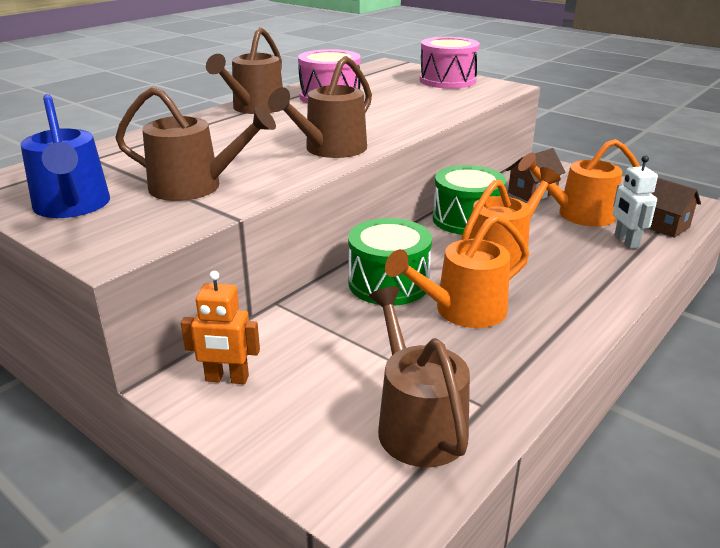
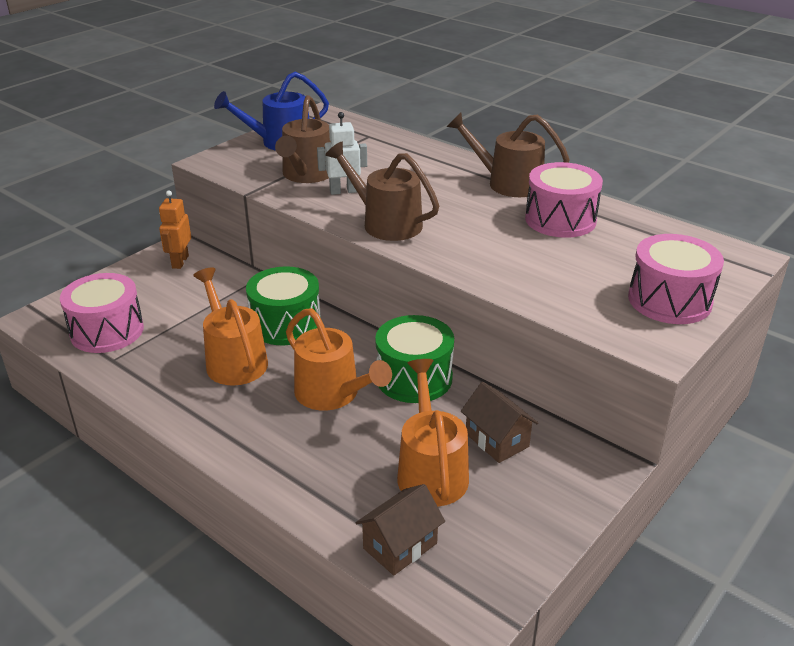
camera: 90 degrees right, 5 degrees up
(417, 423) = (107, 331): brown watering can -> pink drum
(626, 241) = (355, 497): white robot -> white robot (343, 191)

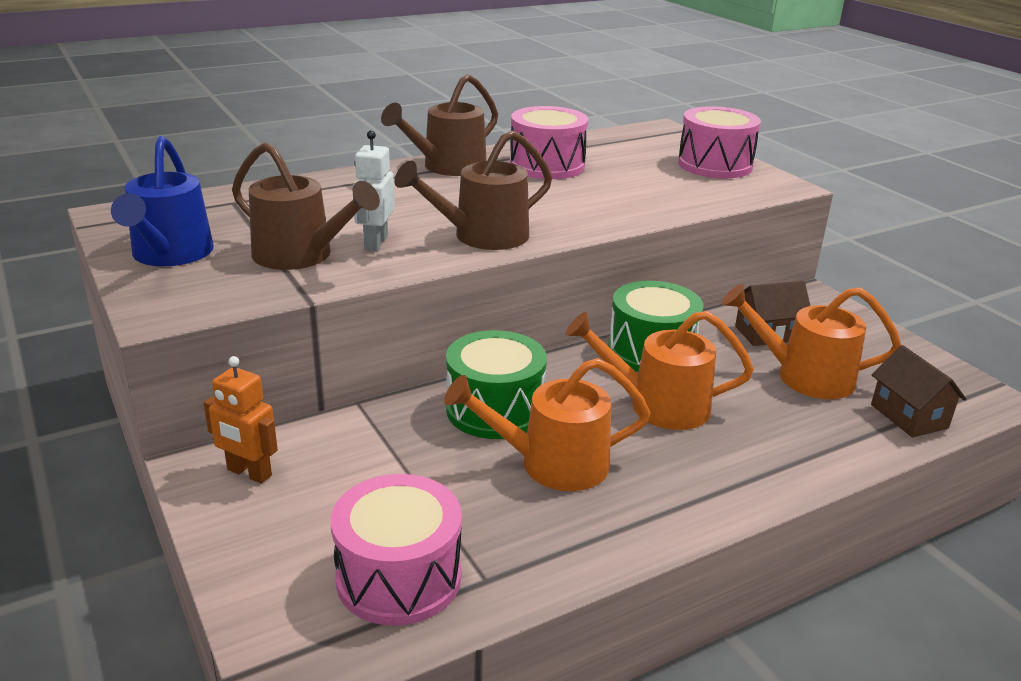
camera: 70 degrees left, 5 degrees down
(332, 394) = (658, 405): orange watering can -> orange watering can turned 150 degrees counterclockwise

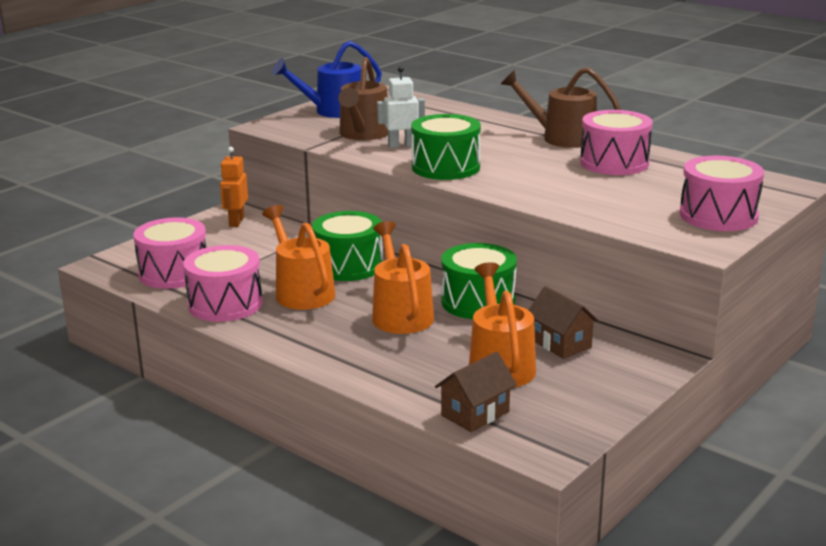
camera: 70 degrees right, 5 degrees down
(482, 236) = (445, 167): brown watering can -> green drum
(552, 541) = (225, 304): none -> pink drum

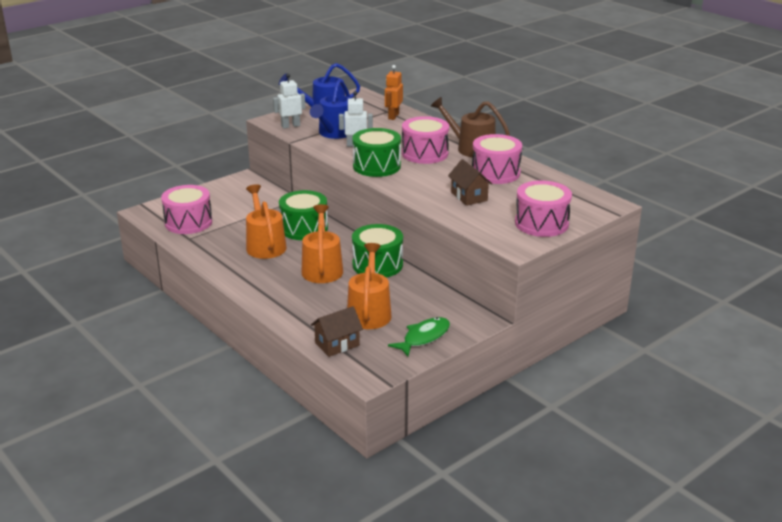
camera: 10 degrees right, 5 degrees up
(225, 304) = (212, 249): pink drum -> pink drum (425, 153)
(236, 221) = (244, 187): orange robot -> orange robot (393, 116)
(296, 130) = (290, 126): none -> white robot
(363, 134) = (334, 133): brown watering can -> blue watering can
(561, 343) = (417, 301): brown house -> brown house (469, 196)
(597, 390) = (423, 337): none -> green fish

